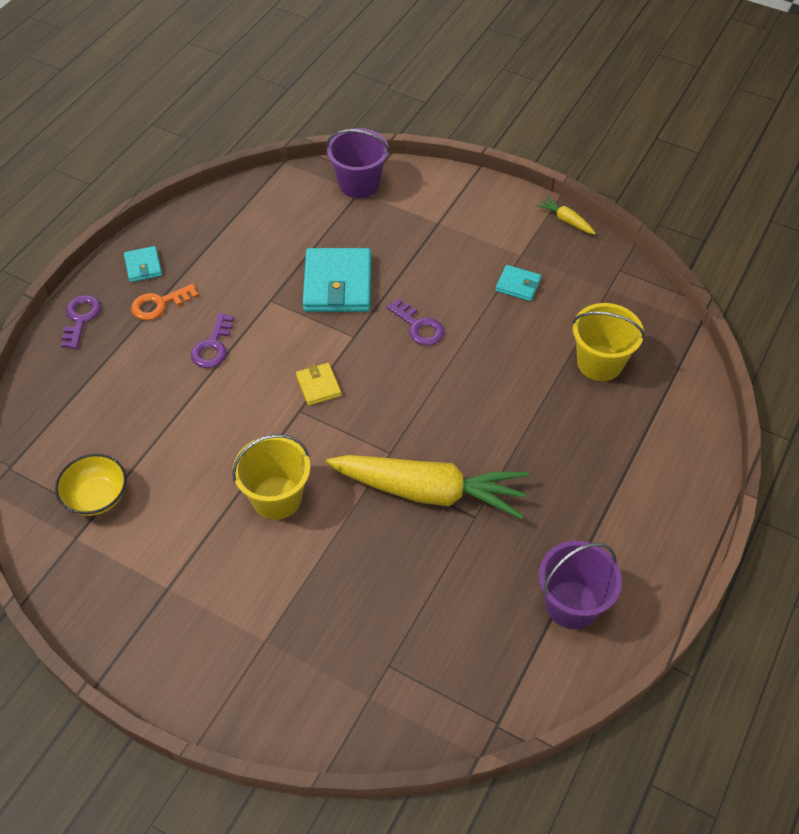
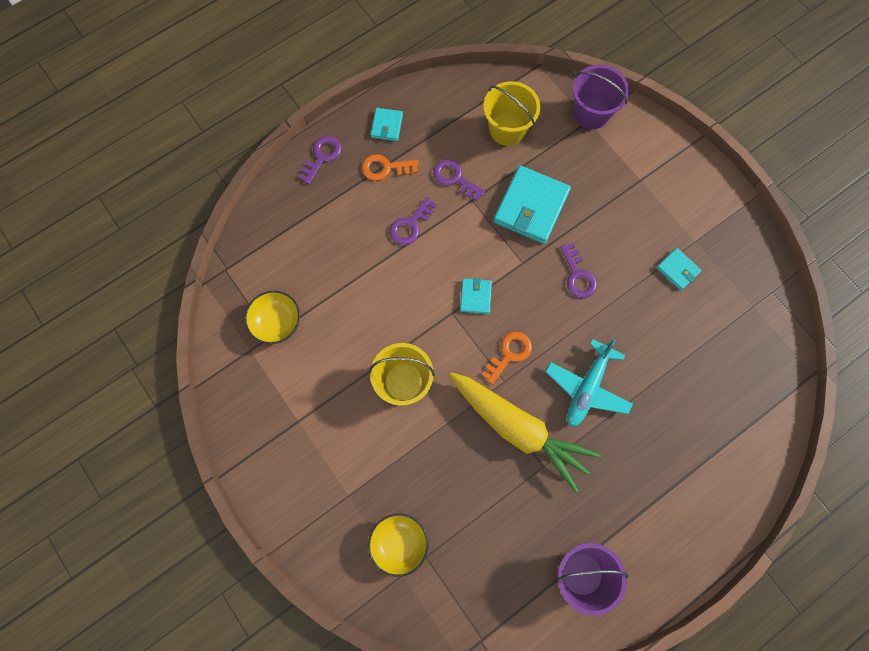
camera: 25 degrees right, 20 degrees up
(242, 287) = (454, 178): none -> purple key
(318, 386) = (475, 297): yellow wallet -> turquoise wallet
(350, 664) = (399, 543): none -> yellow bowl
(383, 425) = (509, 354): none -> orange key
(482, 423) = (587, 387): none -> turquoise plane
(566, 220) = (750, 222): yellow carrot -> none
(600, 363) = (709, 374): yellow bucket -> yellow bucket (507, 129)

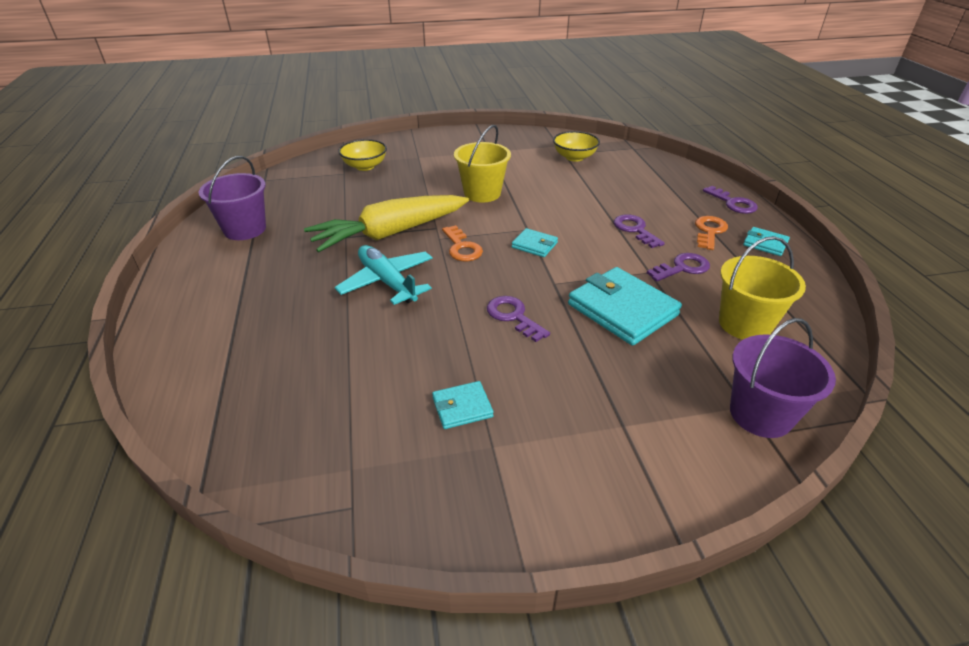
camera: 115 degrees right, 35 degrees down
(578, 275) = (513, 316): purple key -> purple key turned 45 degrees clockwise

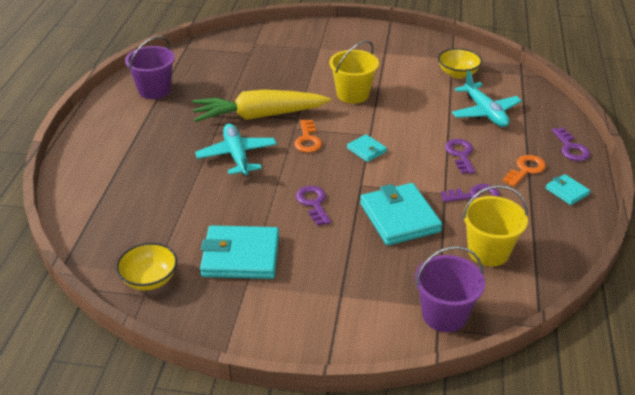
camera: 20 degrees right, 0 degrees up
(365, 166) = (270, 49): yellow bowl -> yellow bowl (149, 279)
(462, 407) = (240, 256): turquoise wallet -> turquoise wallet, size x1.99
(627, 186) = (485, 112): none -> turquoise plane

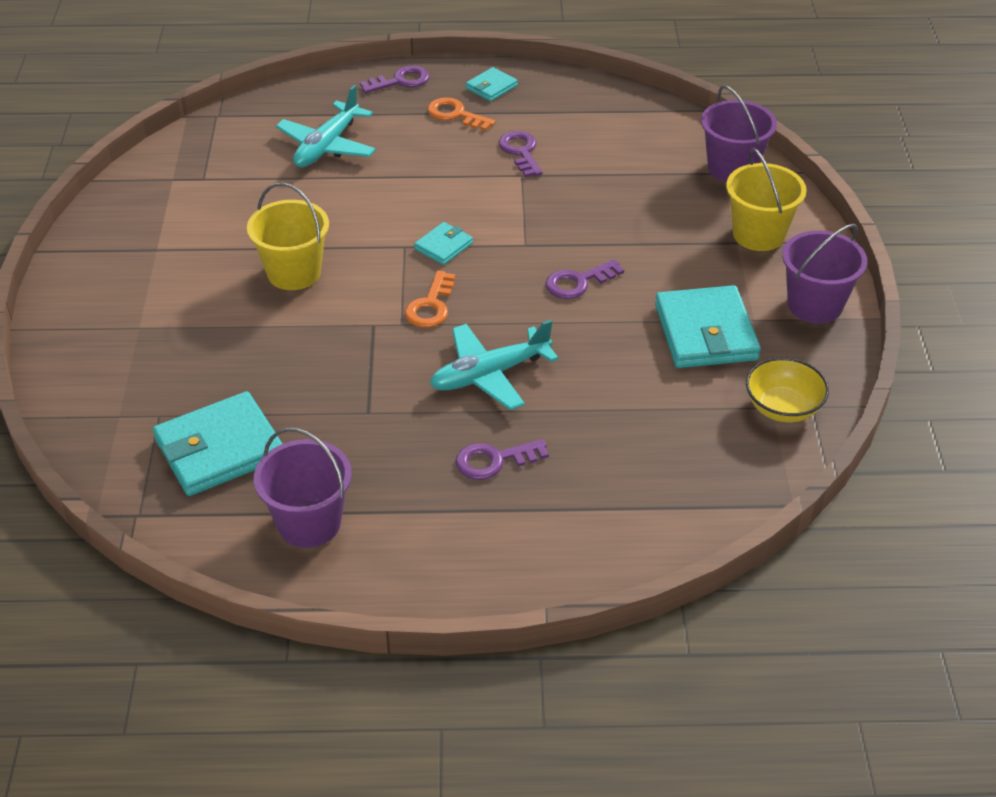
camera: 100 degrees left, 5 degrees up
(250, 325) = (815, 305): none -> purple bucket
(259, 116) = (374, 368): yellow carrot -> none
(307, 140) = (431, 306): orange key -> orange key turned 120 degrees clockwise
(399, 217) = (582, 208): turquoise wallet -> turquoise wallet (219, 449)
(458, 73) = (220, 172): yellow bowl -> none
(460, 154) = (434, 164): purple key -> purple key (494, 460)
(485, 112) = (327, 146): turquoise plane -> turquoise plane turned 150 degrees clockwise
(488, 251) = (620, 141): yellow bucket -> yellow bucket (758, 234)

